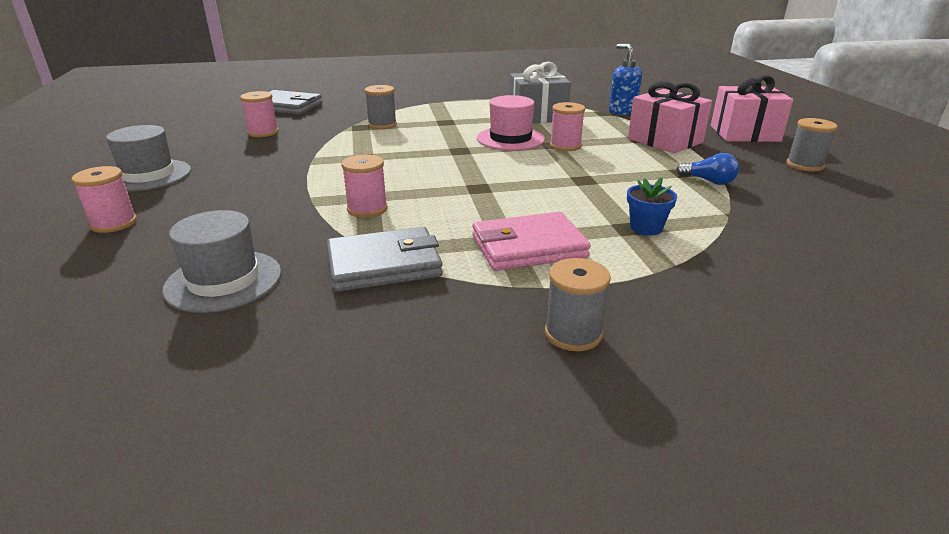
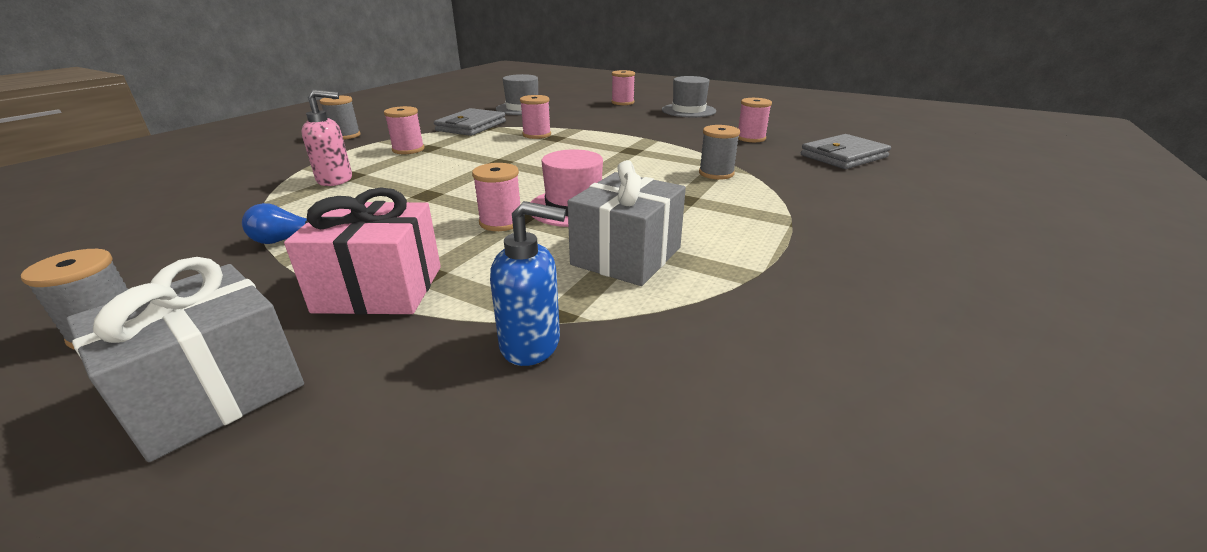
camera: 130 degrees right, 0 degrees up
(528, 247) = (408, 149): pink wallet -> pink spool
(646, 228) = (335, 180): blue flower pot -> pink soap dispenser
(744, 133) = (214, 392): pink gift -> grey gift

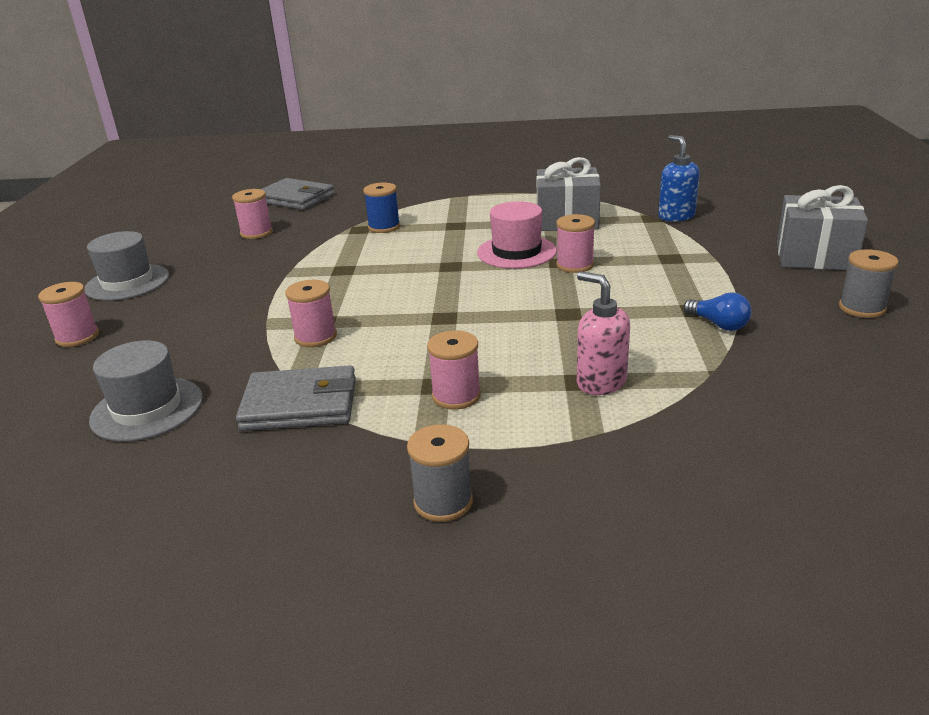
camera: 115 degrees left, 0 degrees up
(380, 289) = (702, 262): pink gift -> none
(716, 173) = (384, 227): grey spool -> blue spool

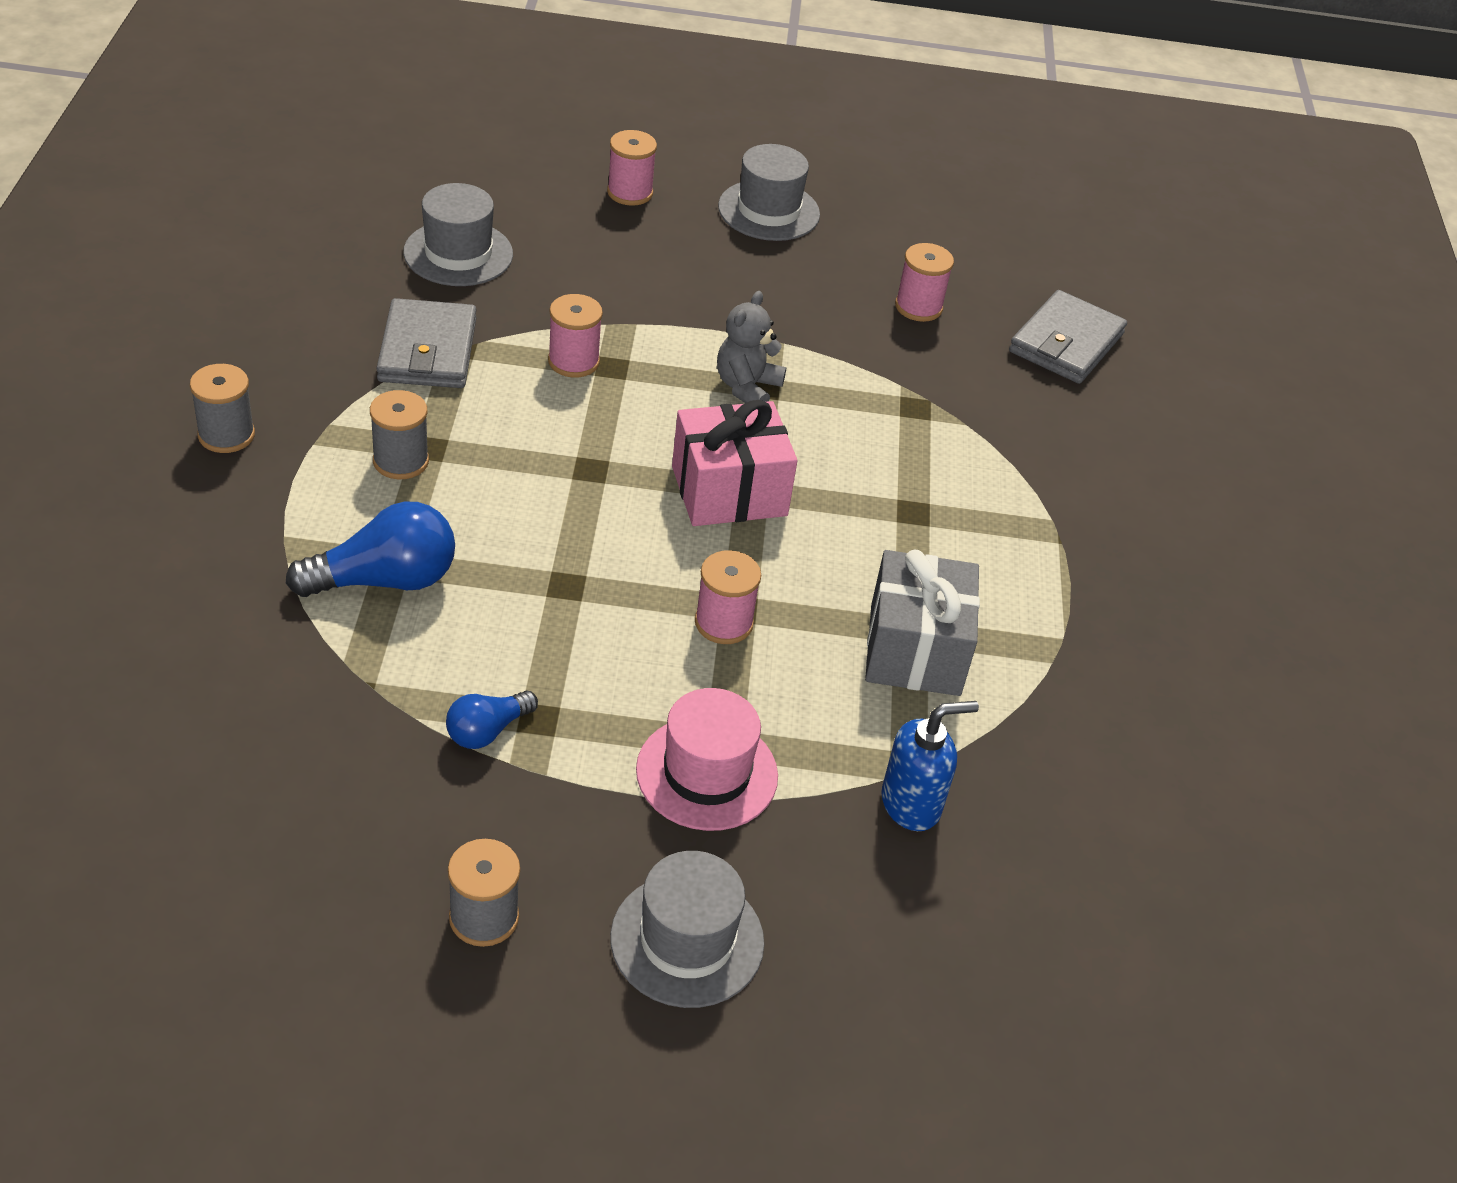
camera: 85 degrees right, 15 degrees up
(343, 275) = (747, 387): none -> grey teddy bear
(384, 227) = (920, 433): blue spool -> none
(453, 272) = (729, 491): none -> pink gift
(456, 396) = (400, 461): pink spool -> grey spool
(516, 252) = (789, 567): pink hat -> pink hat (707, 773)
(600, 382) = (384, 580): pink soap dispenser -> blue light bulb
(814, 256) = (687, 940): grey gift -> grey hat

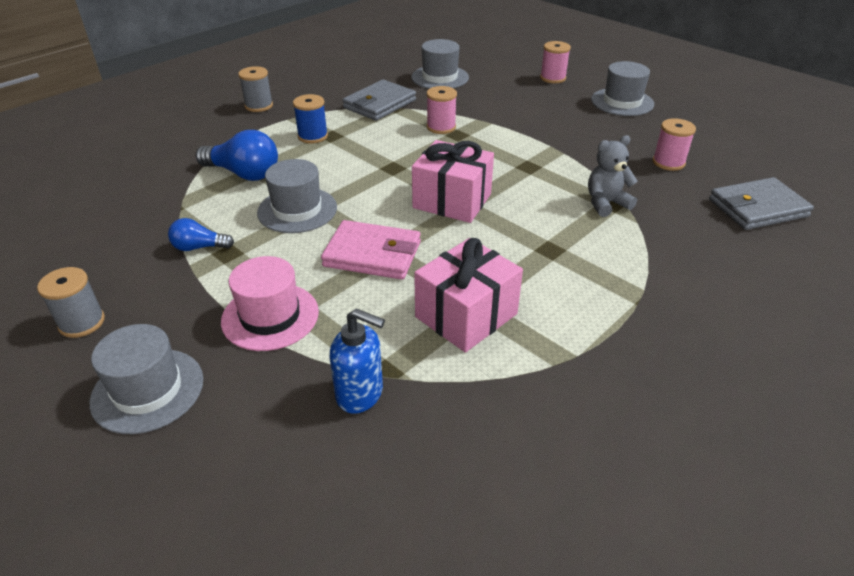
camera: 45 degrees right, 5 degrees down
(400, 461) = (313, 136): grey spool -> blue spool
(545, 604) = (297, 210): none -> grey hat
(723, 623) = (372, 254): pink spool -> pink wallet
(747, 387) = (519, 164): grey teddy bear -> grey teddy bear (606, 203)
(914, 650) = (466, 315): grey gift -> pink gift

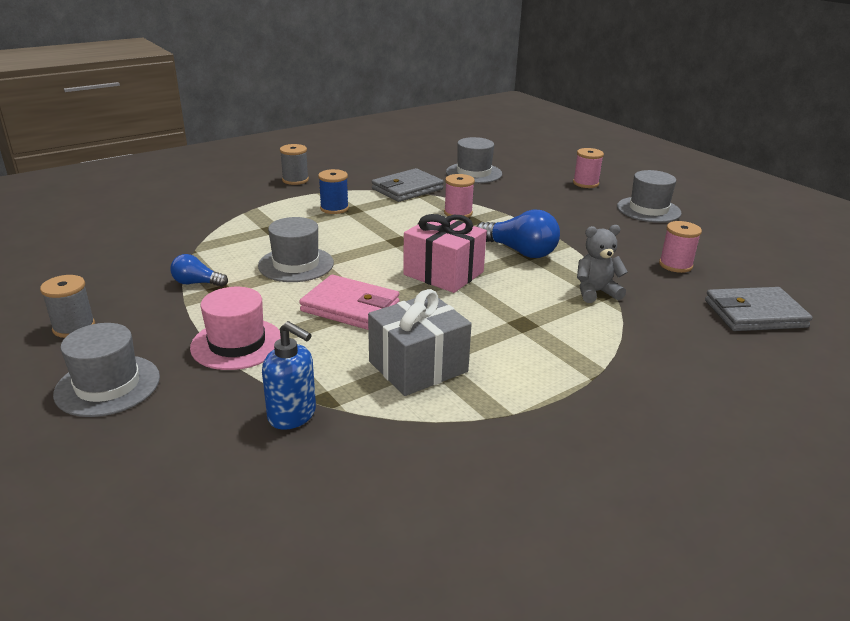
camera: 10 degrees right, 10 degrees down
(244, 174) = (260, 231): blue light bulb -> blue light bulb (519, 251)
(466, 315) = (418, 366): pink gift -> grey gift

